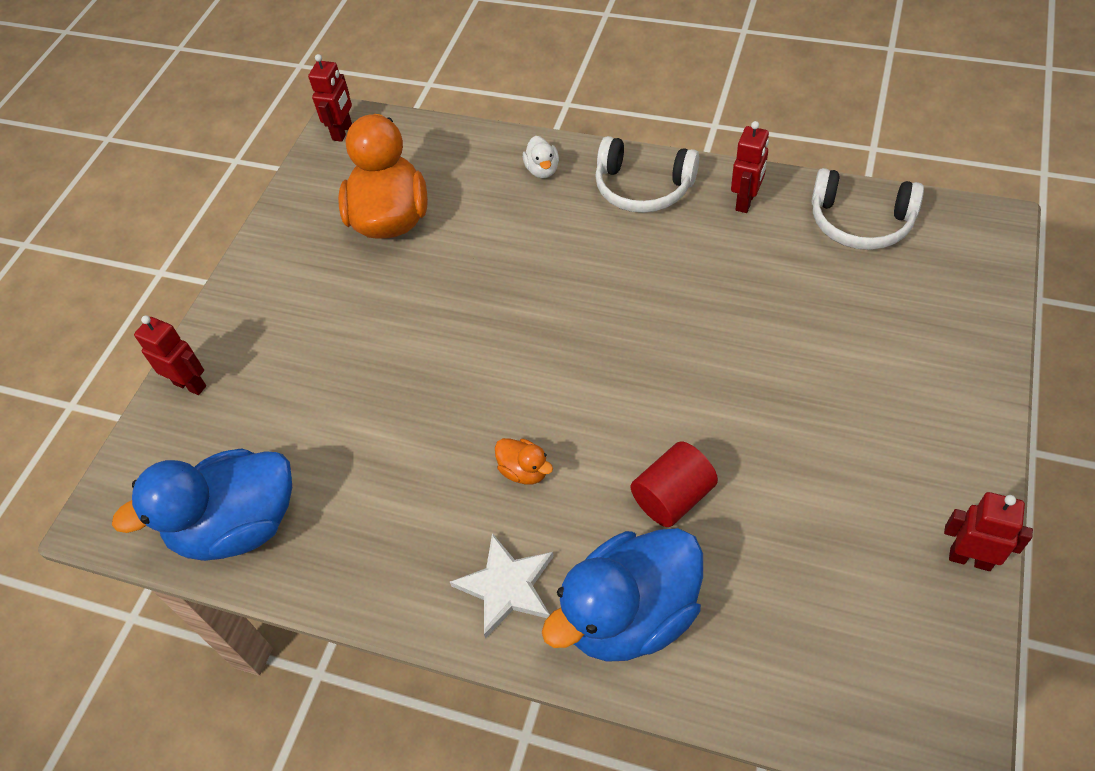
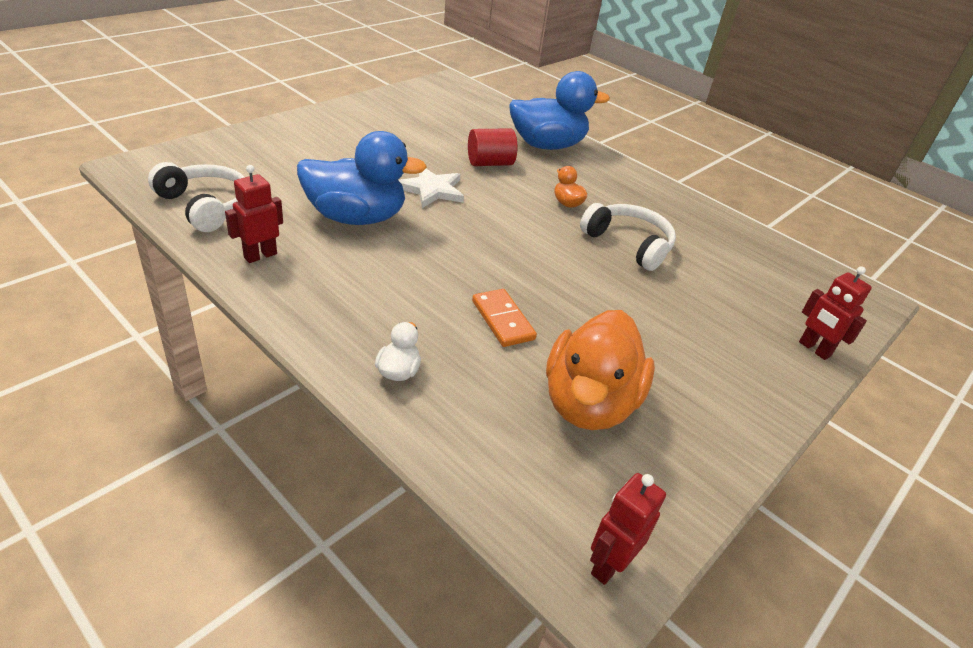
camera: 165 degrees left, 15 degrees down
(238, 526) = (766, 255): blue duck -> blue duck (356, 217)
(496, 254) = (503, 320): none -> orange domino
(506, 586) = (604, 174): white star -> white star (432, 190)
(643, 188) = (325, 306): white headphones -> white headphones (628, 244)
(970, 558) = (374, 100): red robot -> none

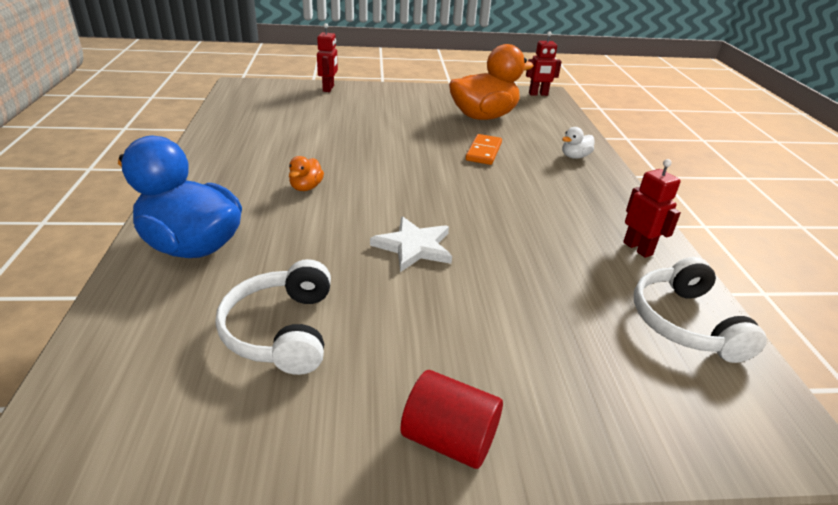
camera: 135 degrees left, 5 degrees down
(260, 255) = (638, 248): red robot -> red robot turned 120 degrees counterclockwise
(356, 217) = (523, 249): blue duck -> none
(490, 163) = (302, 251): red cylinder -> red cylinder (449, 439)
(628, 244) = (320, 149): white headphones -> white headphones (281, 330)

